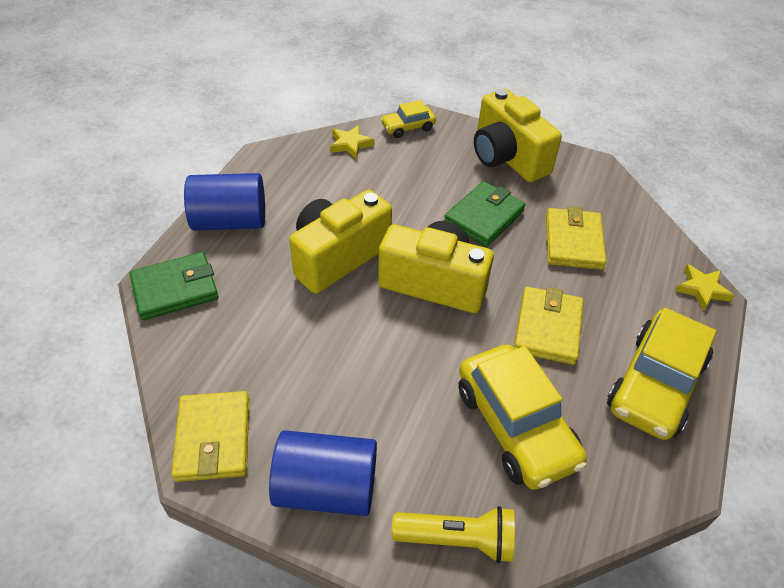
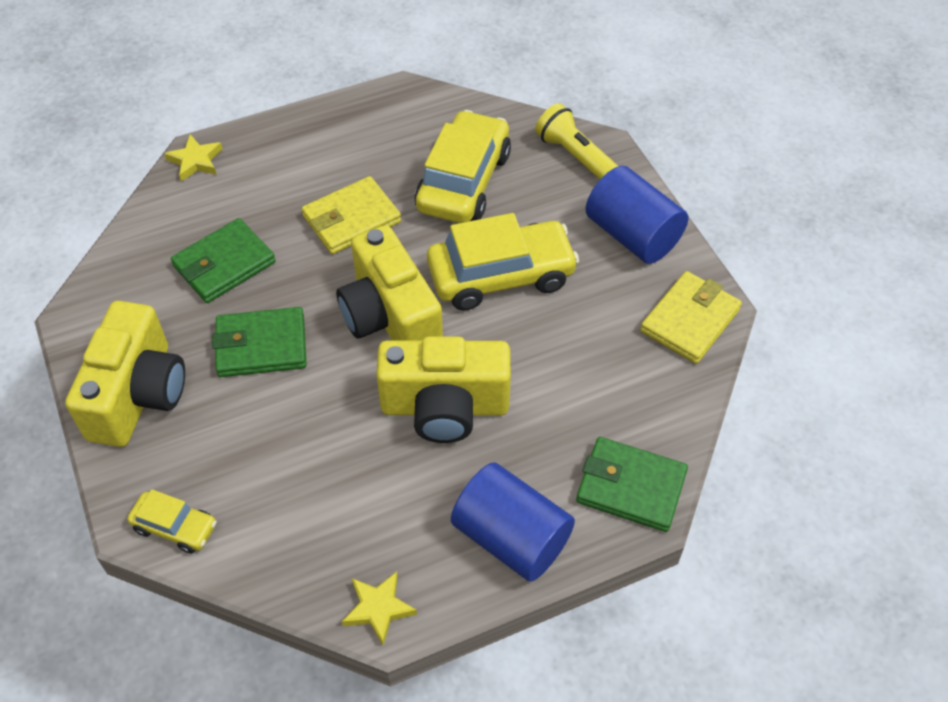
camera: 135 degrees left, 5 degrees up
(350, 144) = (270, 554): yellow star -> yellow star (378, 608)
(573, 242) = (224, 264): yellow wallet -> green wallet
(655, 384) = (335, 137): yellow car -> yellow car (501, 275)

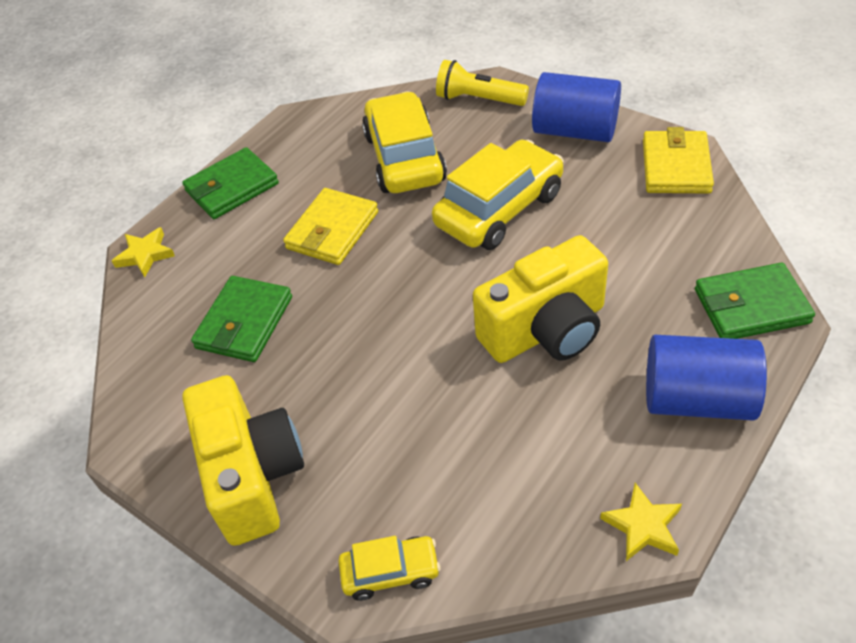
camera: 25 degrees left, 5 degrees down
(261, 346) = (338, 370): green wallet -> green wallet (232, 187)
(390, 317) = (434, 287): yellow camera -> none

